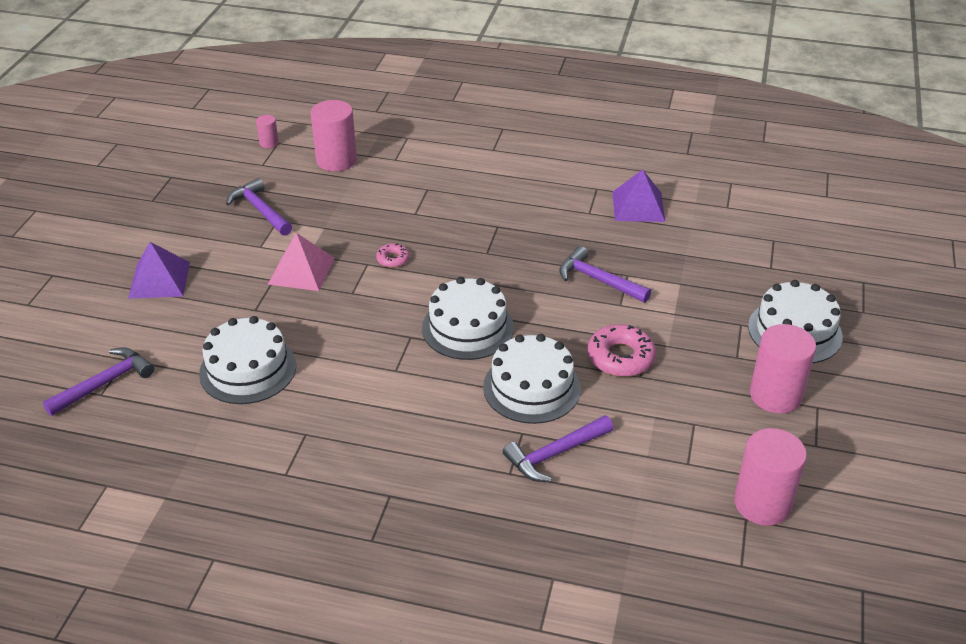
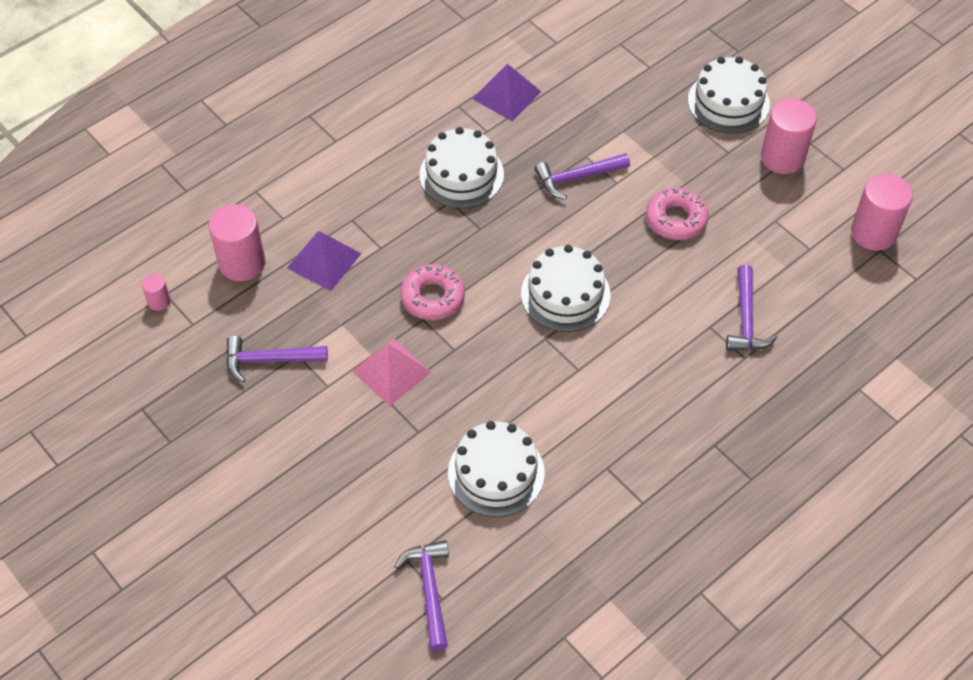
camera: 55 degrees left, 15 degrees up
(159, 280) = (310, 488): purple pyramid -> purple pyramid (324, 260)
(393, 259) = (432, 297): pink donut -> pink donut, size x1.85
(531, 387) = (666, 293): white cake -> white cake (461, 174)

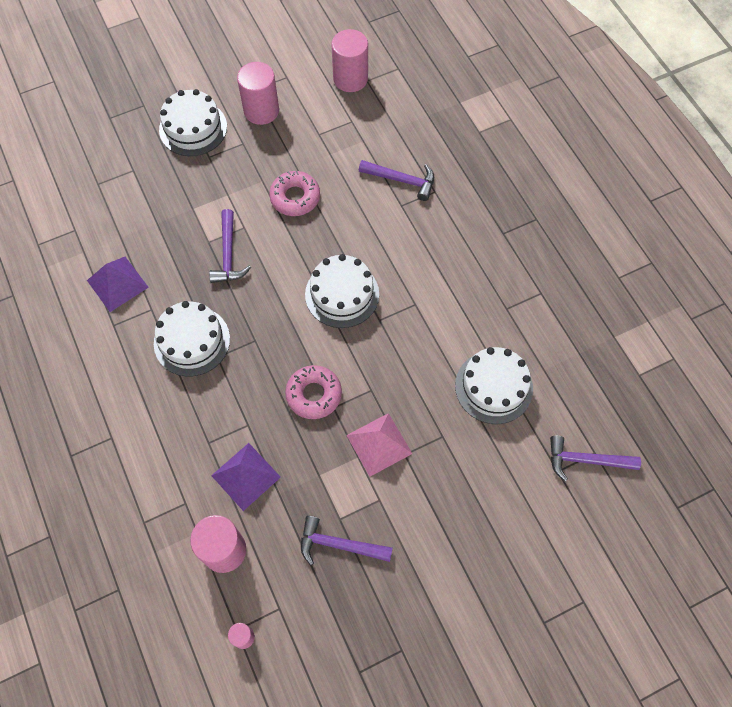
camera: 75 degrees left, 10 degrees up
(269, 360) = (339, 545): purple hammer -> purple hammer turned 90 degrees clockwise

